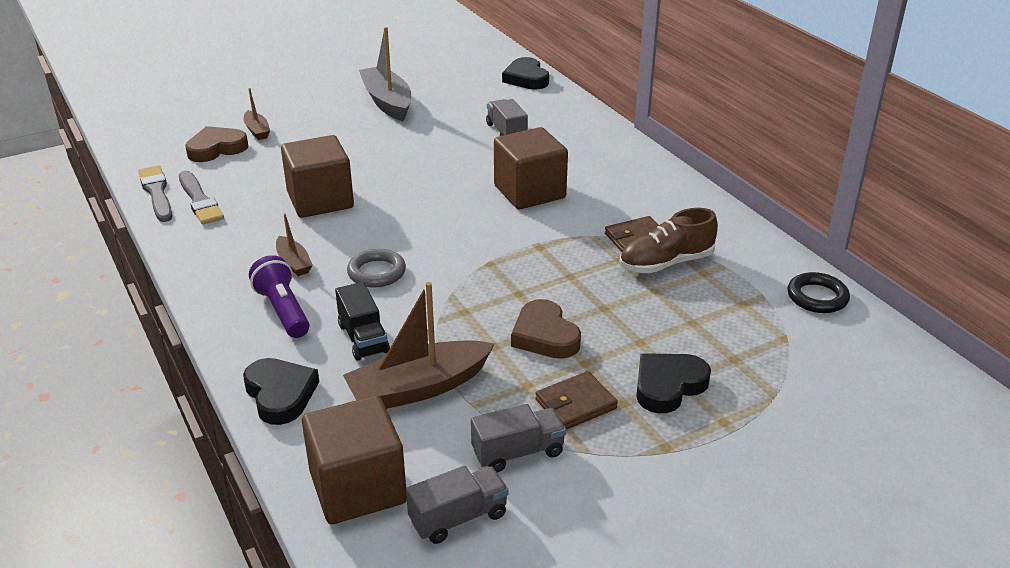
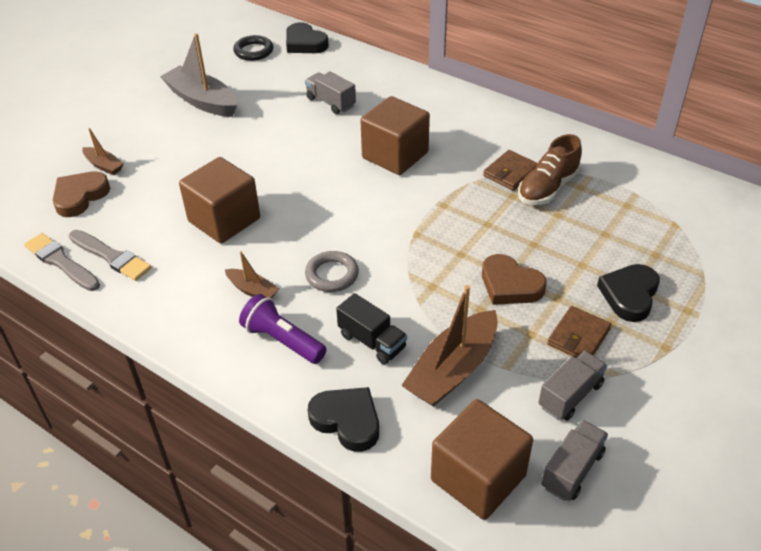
camera: 25 degrees left, 10 degrees up
(817, 297) = (671, 181): black ring -> black ring (253, 51)

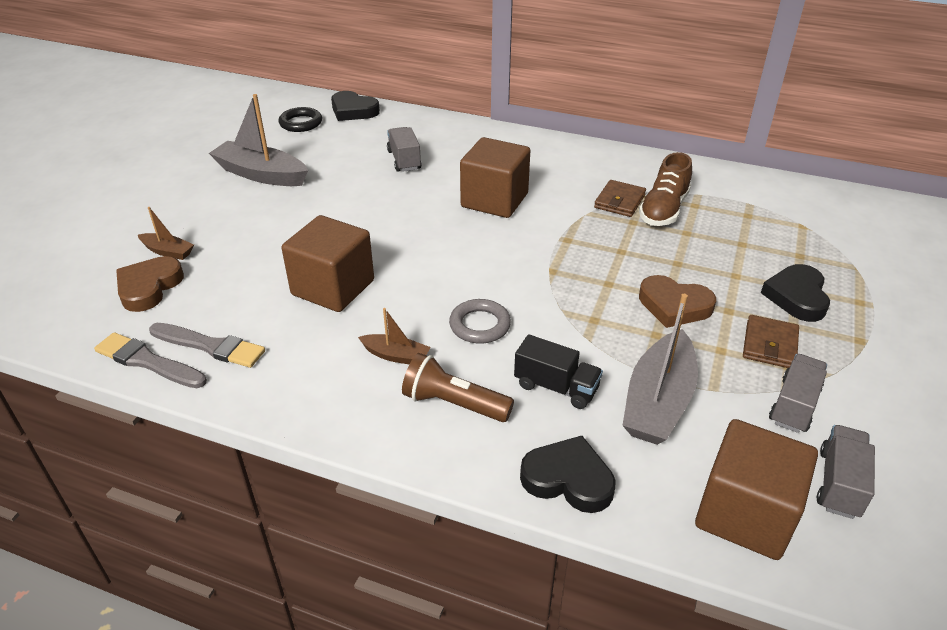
camera: 15 degrees left, 5 degrees down
(282, 340) = (454, 404): purple flashlight -> brown flashlight
(331, 102) = (404, 160): grey truck -> grey truck turned 45 degrees clockwise
(452, 369) = (658, 401): brown boat -> grey boat

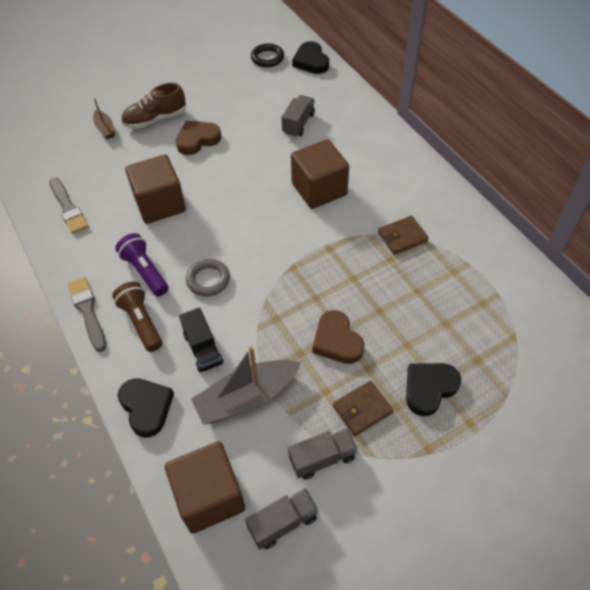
camera: 40 degrees right, 15 degrees up
(148, 362) = (34, 200): grey brush -> grey brush (88, 311)
(149, 287) = (75, 150): brown heart -> brown heart (197, 140)
(261, 174) = (204, 93): grey boat -> none
(396, 355) = (145, 271): brown boat -> purple flashlight
(663, 210) = (425, 262): brown shoe -> brown shoe (155, 119)

